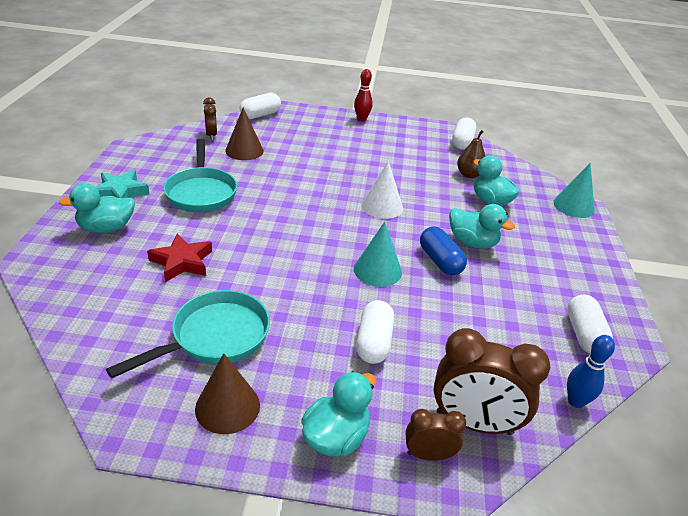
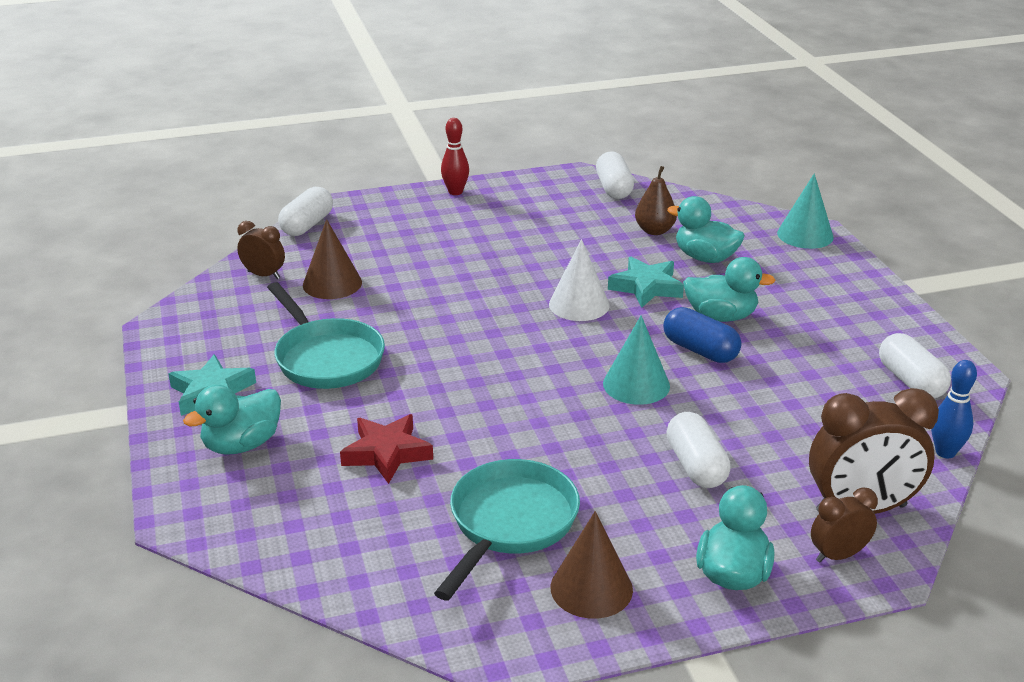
camera: 20 degrees left, 5 degrees down
(211, 135) = (264, 275): brown clock -> brown clock turned 150 degrees clockwise
(435, 208) = (646, 287): none -> turquoise star

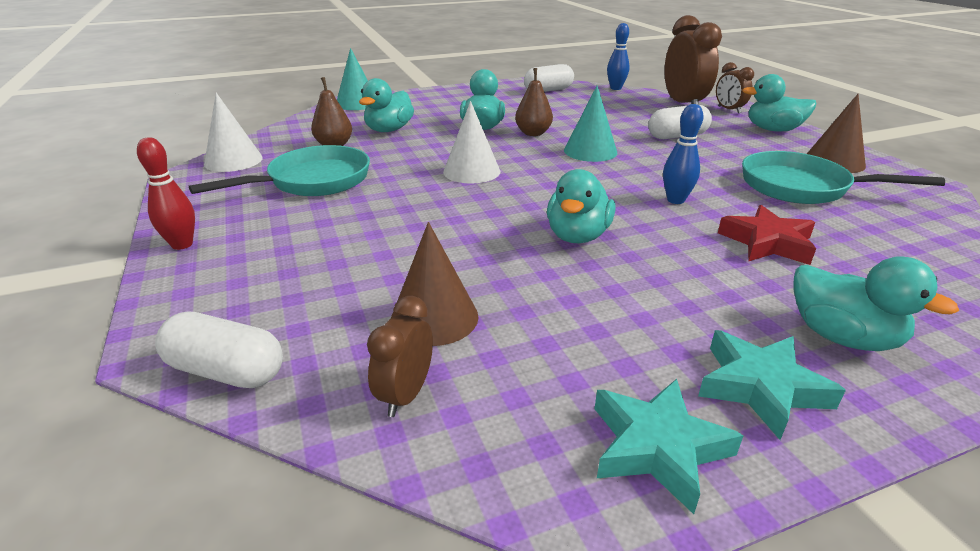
camera: 95 degrees left, 0 degrees up
(326, 358) = (624, 298): turquoise pan -> turquoise pan (313, 181)
(427, 350) = (577, 236): none -> turquoise duck
(489, 419) = (675, 200): none -> blue bowling pin
(614, 188) = (233, 160): white capsule -> white cone
(646, 287) = (439, 148): turquoise star -> turquoise star (657, 447)
(700, 350) = (533, 133): blue capsule -> brown pear

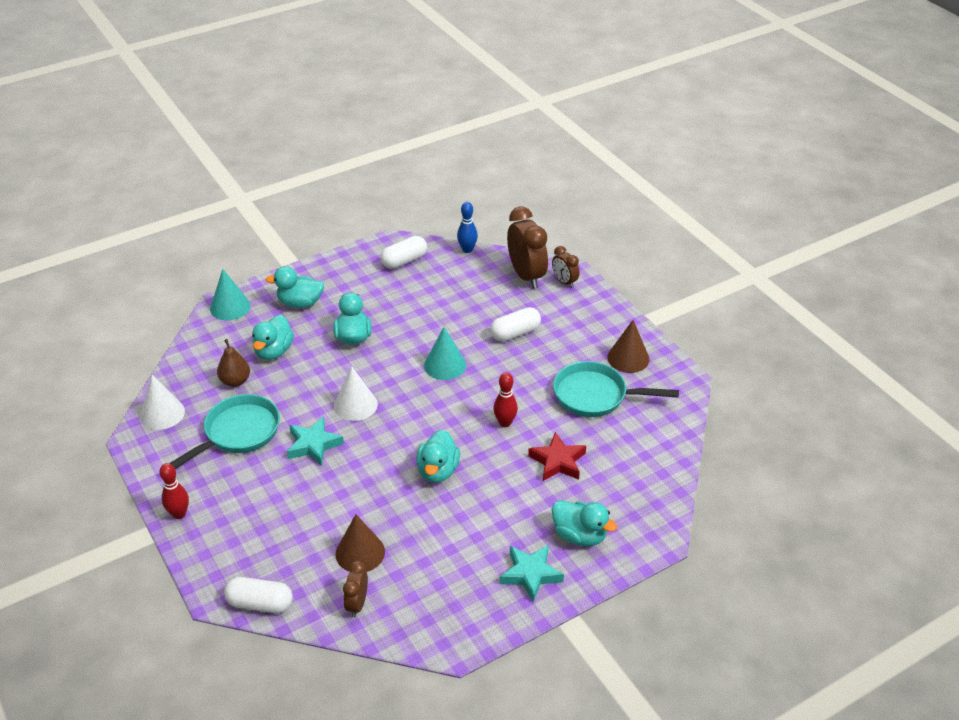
camera: 10 degrees left, 10 degrees up
(533, 133) = (397, 342): brown pear -> none
(657, 447) = (478, 614): turquoise star -> turquoise star (313, 445)
(675, 200) = (505, 423): blue bowling pin -> red bowling pin
(773, 130) = (594, 313): turquoise duck -> turquoise duck (300, 303)

